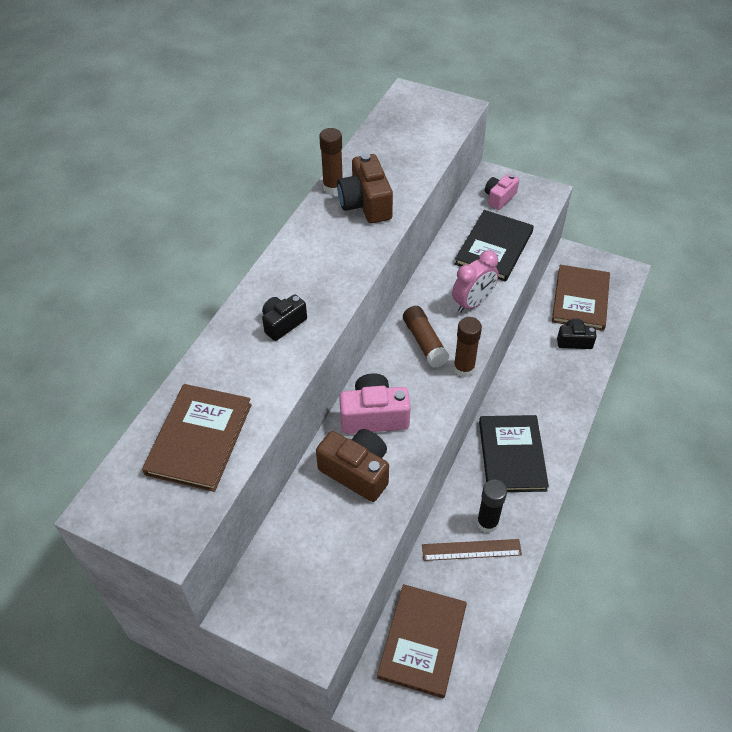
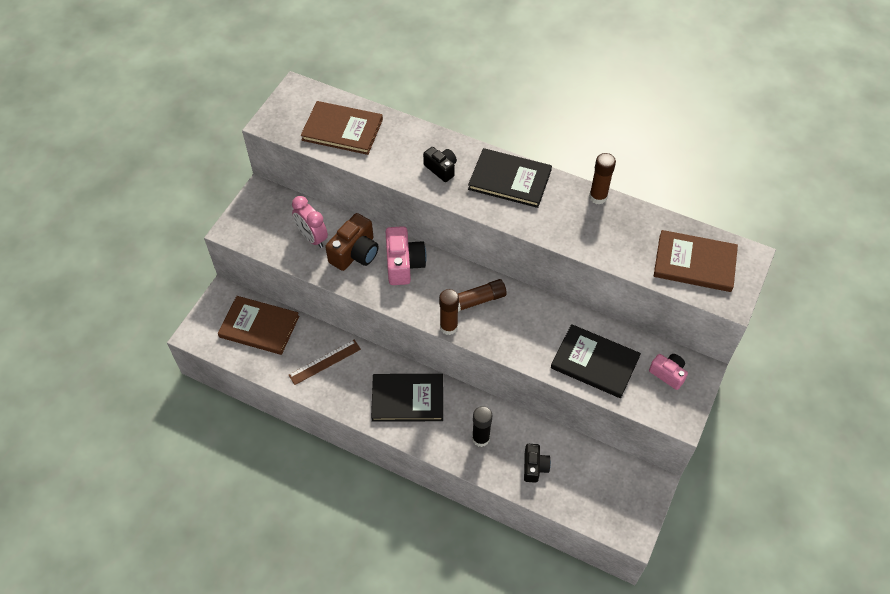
camera: 90 degrees right, 5 degrees up
(304, 258) = (510, 180): none -> black book
(366, 204) = (578, 220): brown camera -> none
(471, 550) = (325, 362): brown ruler -> brown ruler turned 60 degrees clockwise
(472, 303) = (523, 339): pink clock -> pink clock (312, 238)
(487, 523) = (346, 375): black glue stick -> black glue stick (480, 438)
(580, 299) = (589, 481): brown book -> brown book (694, 263)

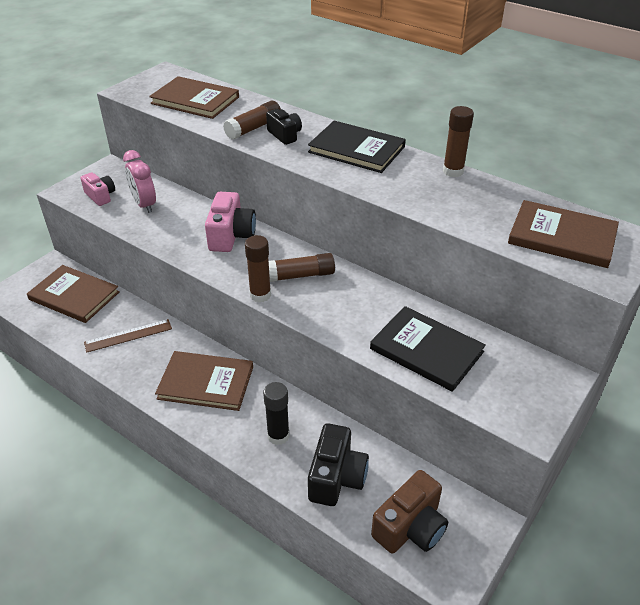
camera: 10 degrees right, 15 degrees down
(355, 253) = (183, 221): brown camera -> brown camera (410, 527)
(407, 398) = (206, 382): black book -> brown book
(410, 163) = (254, 128): none -> brown glue stick
(534, 467) = (336, 477): black camera -> black camera, size x1.60
(668, 374) = (518, 374): pink camera -> pink camera (100, 196)

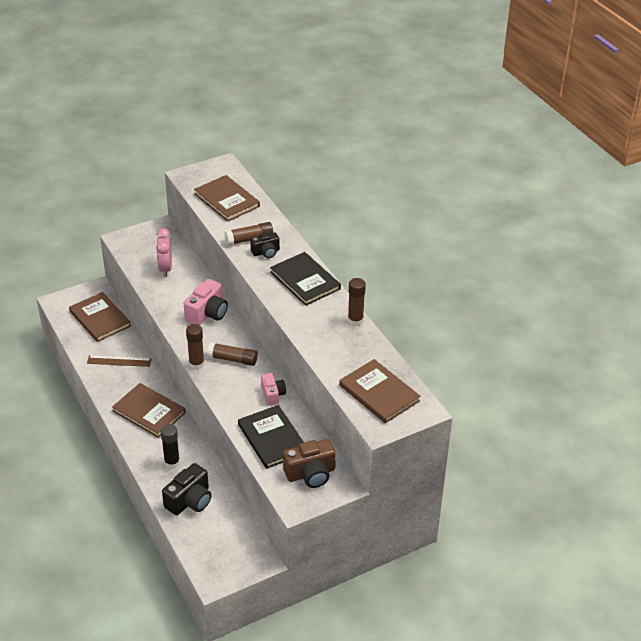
camera: 25 degrees right, 0 degrees up
(100, 196) = (140, 251): pink camera -> pink camera (273, 394)
(285, 135) = (266, 252): black camera -> black camera turned 75 degrees clockwise
(410, 527) = (212, 545): brown camera -> brown camera (310, 474)

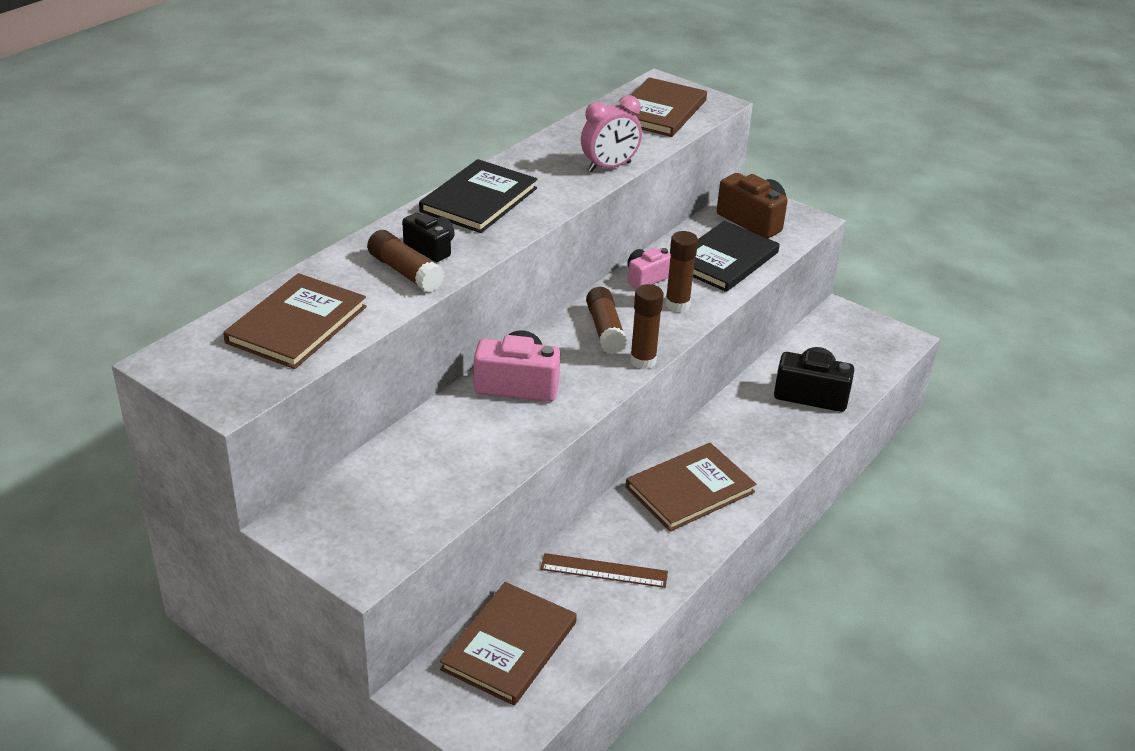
camera: 115 degrees left, 5 degrees down
(119, 361) = (604, 570): brown ruler -> brown ruler turned 60 degrees counterclockwise
(149, 412) = (689, 489): brown book -> brown book turned 45 degrees clockwise
(165, 268) = (425, 472): pink clock -> pink clock (609, 167)
(172, 462) = (764, 431): black glue stick -> none
(355, 320) = (537, 147): brown glue stick -> brown glue stick (677, 304)

